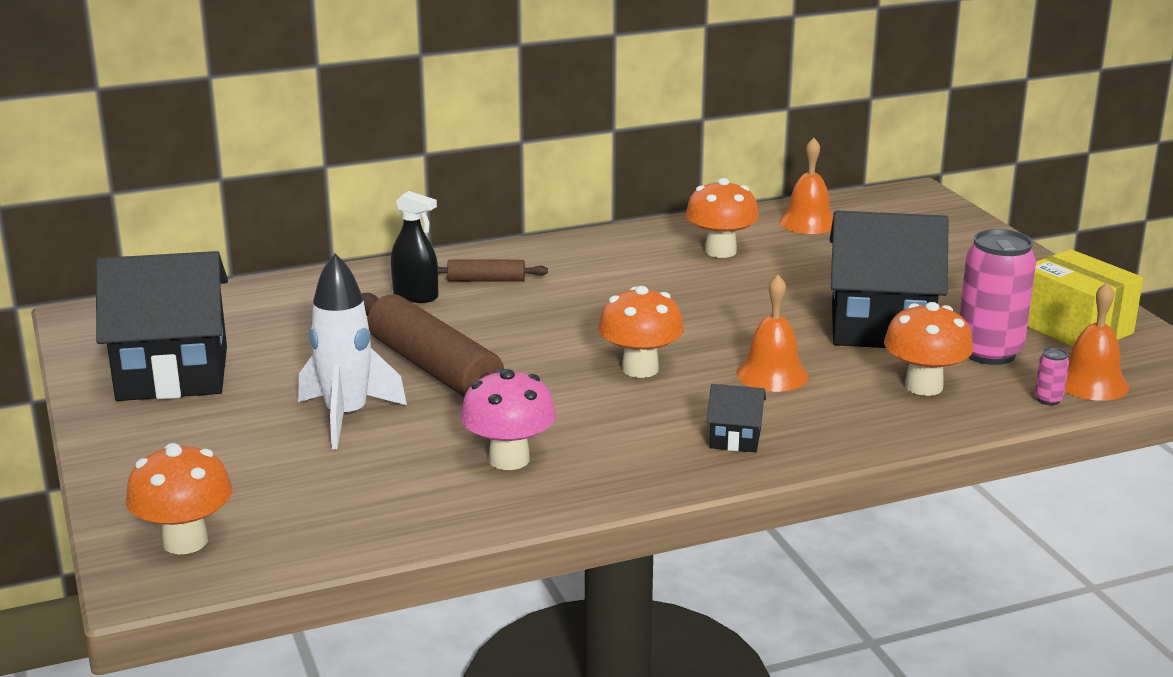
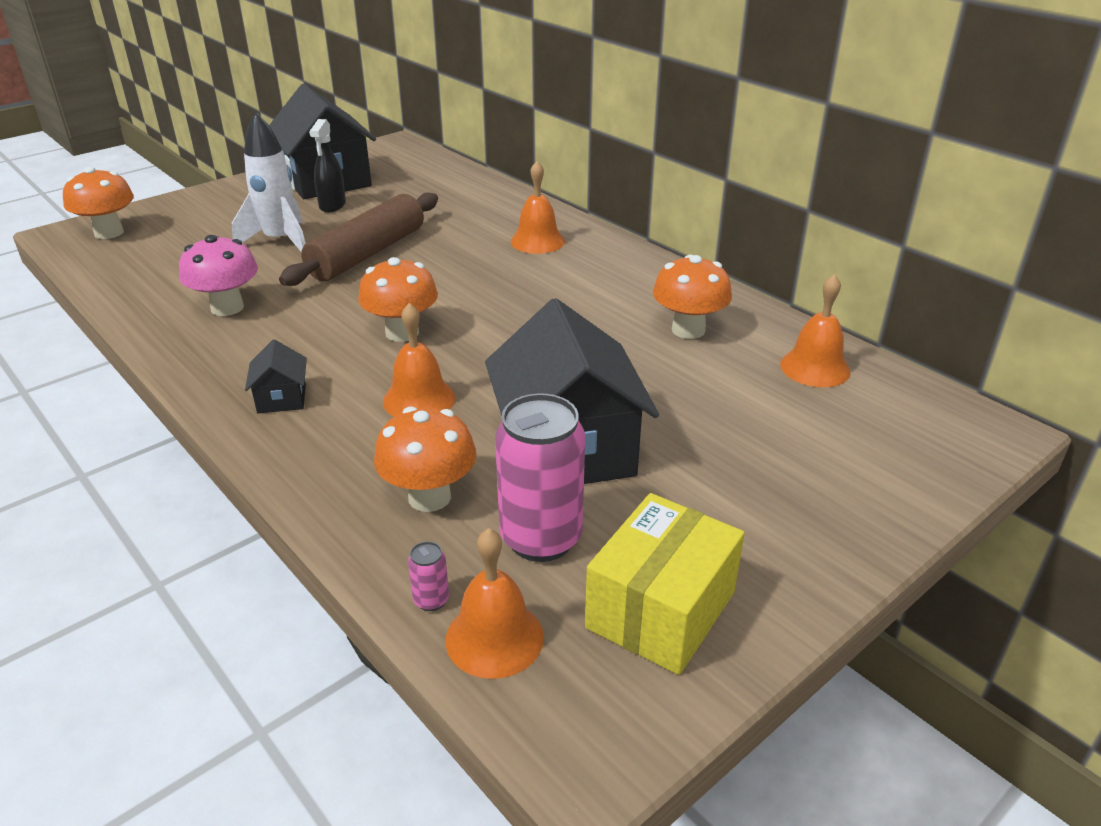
camera: 70 degrees right, 10 degrees up
(416, 296) = (490, 223): black spray bottle -> black spray bottle (332, 205)
(486, 280) = (537, 241): brown rolling pin -> orange bell

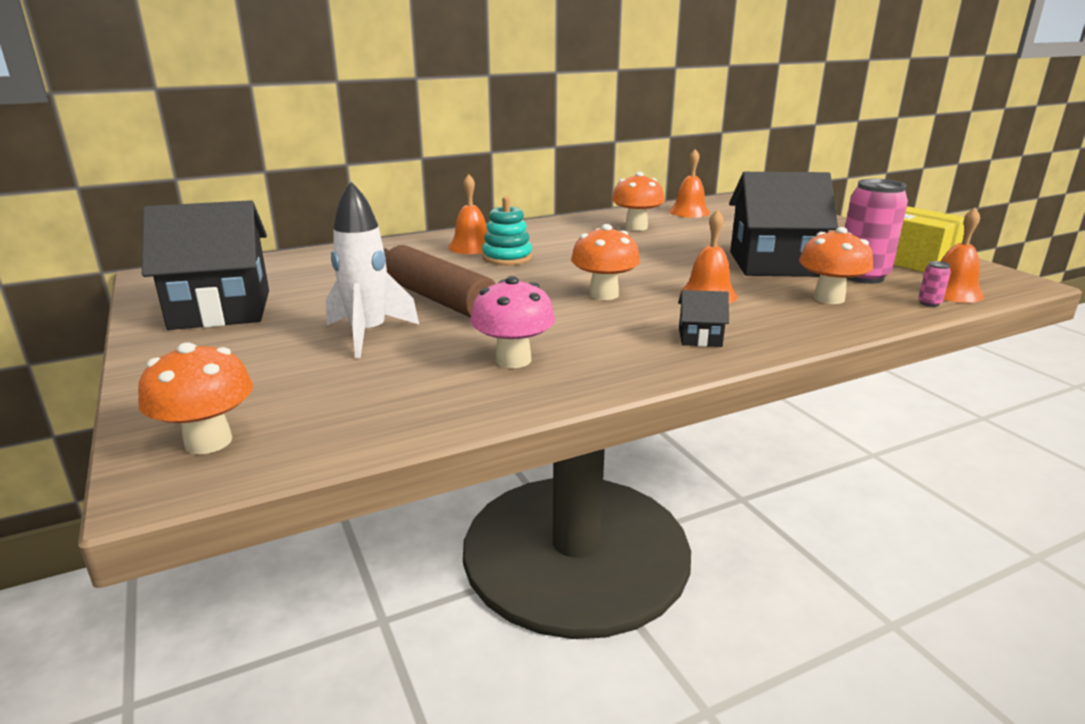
camera: 75 degrees left, 10 degrees down
(332, 205) = (298, 309): black spray bottle -> none
(507, 265) = (507, 257): none -> turquoise stacking toy

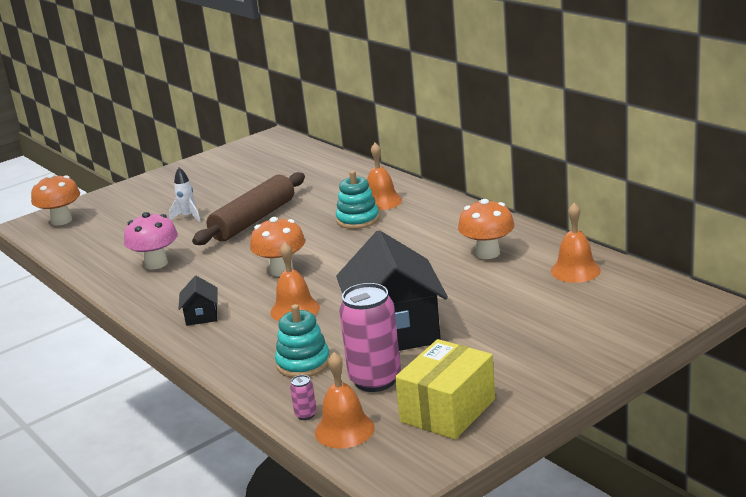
camera: 80 degrees right, 0 degrees up
(221, 309) = (219, 170): black house -> none
(368, 334) = (188, 217): white rocket -> white rocket, size x0.56
(829, 298) = (303, 363): orange mushroom -> turquoise stacking toy

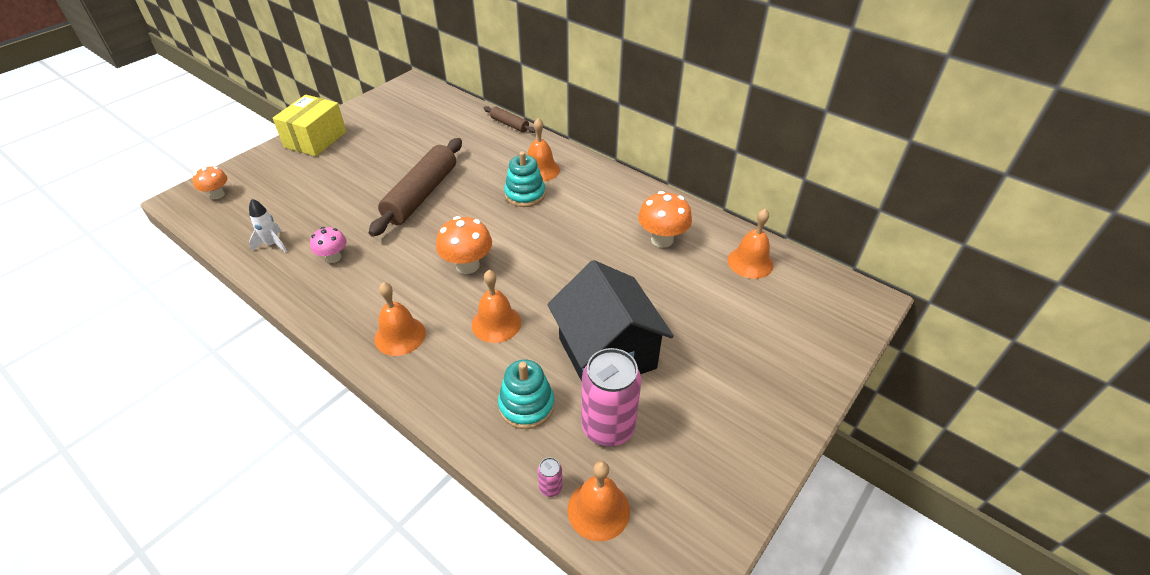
camera: 15 degrees left, 20 degrees up
(61, 221) = (217, 195): orange mushroom -> orange mushroom, size x0.64
(156, 264) = (333, 257): pink mushroom -> pink mushroom, size x0.64
(188, 217) = (353, 190): white rocket -> white rocket (273, 244)
(201, 316) = (400, 335): black house -> orange bell
(362, 167) = (509, 124): none -> brown rolling pin
(448, 410) = (695, 471): yellow box -> yellow box (315, 139)

